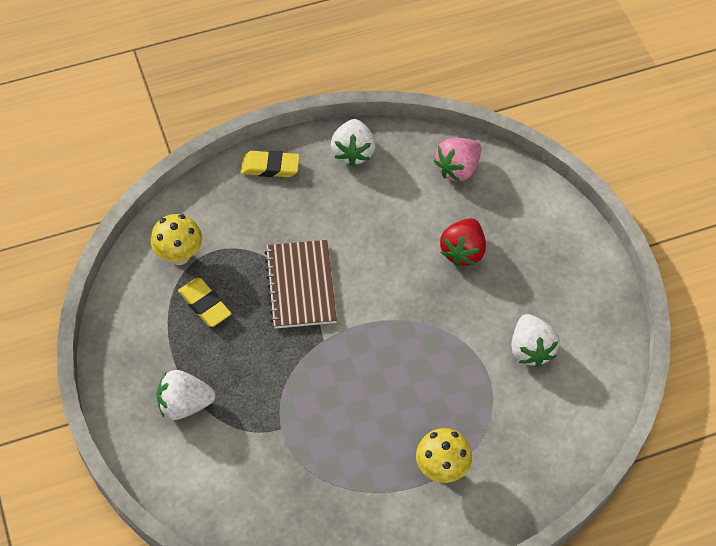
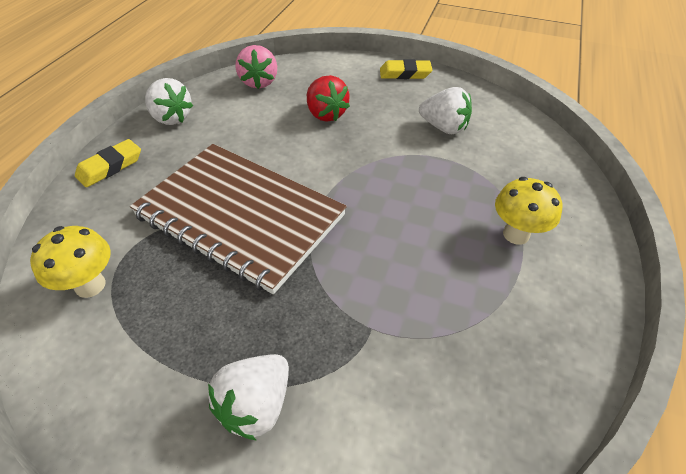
camera: 50 degrees left, 10 degrees down
(205, 305) = (167, 300): yellow eraser -> yellow eraser (405, 74)
(300, 285) = (240, 216): brown notebook -> brown notebook, size x1.65

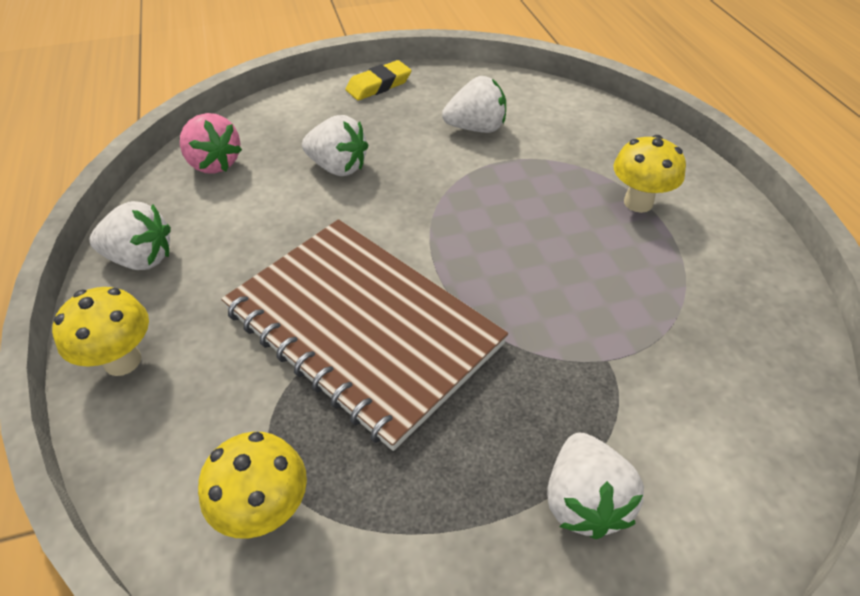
camera: 35 degrees left, 0 degrees up
(110, 167) = (122, 361): yellow eraser -> yellow mushroom
(240, 216) = (362, 328): brown notebook -> brown notebook turned 45 degrees clockwise
(326, 114) = (338, 167): red strawberry -> white strawberry

